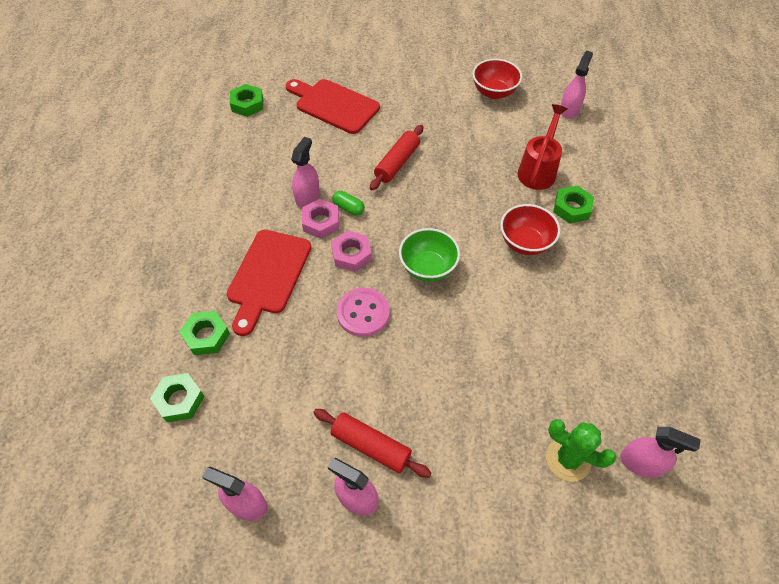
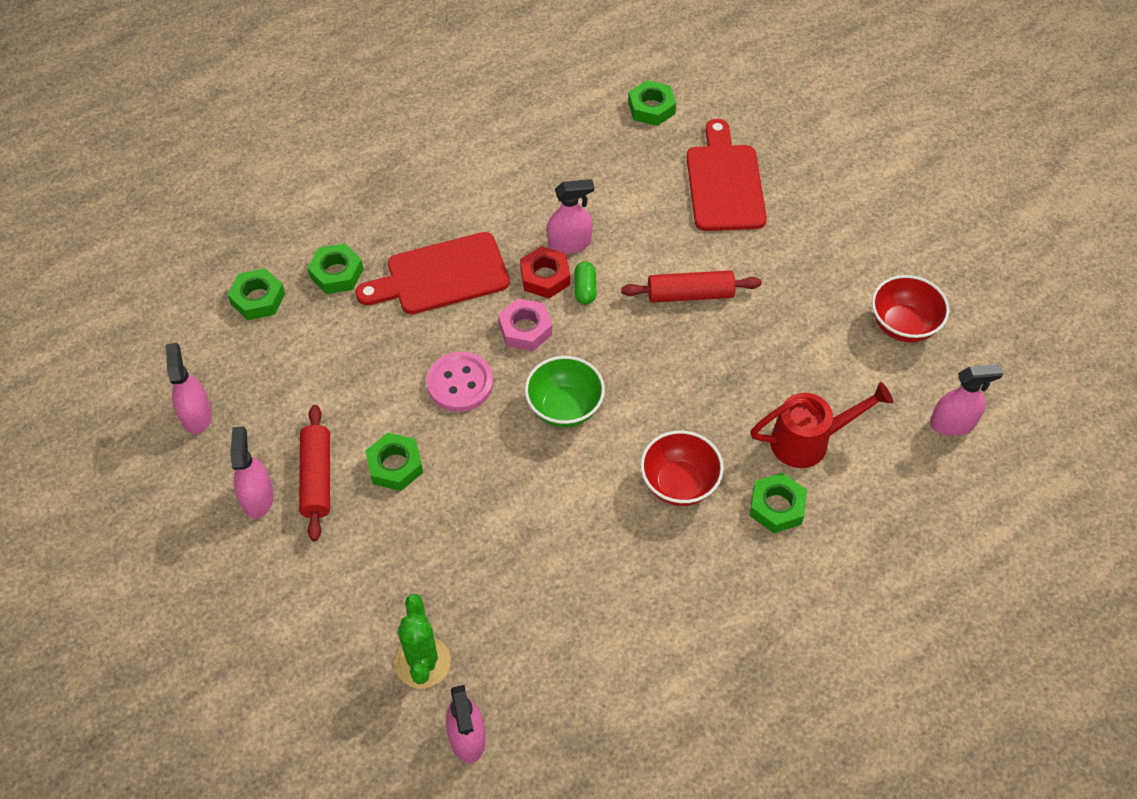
camera: 55 degrees right, 0 degrees up
(321, 222) = (545, 277): pink nut -> red nut
(398, 389) = (395, 466): none -> green nut

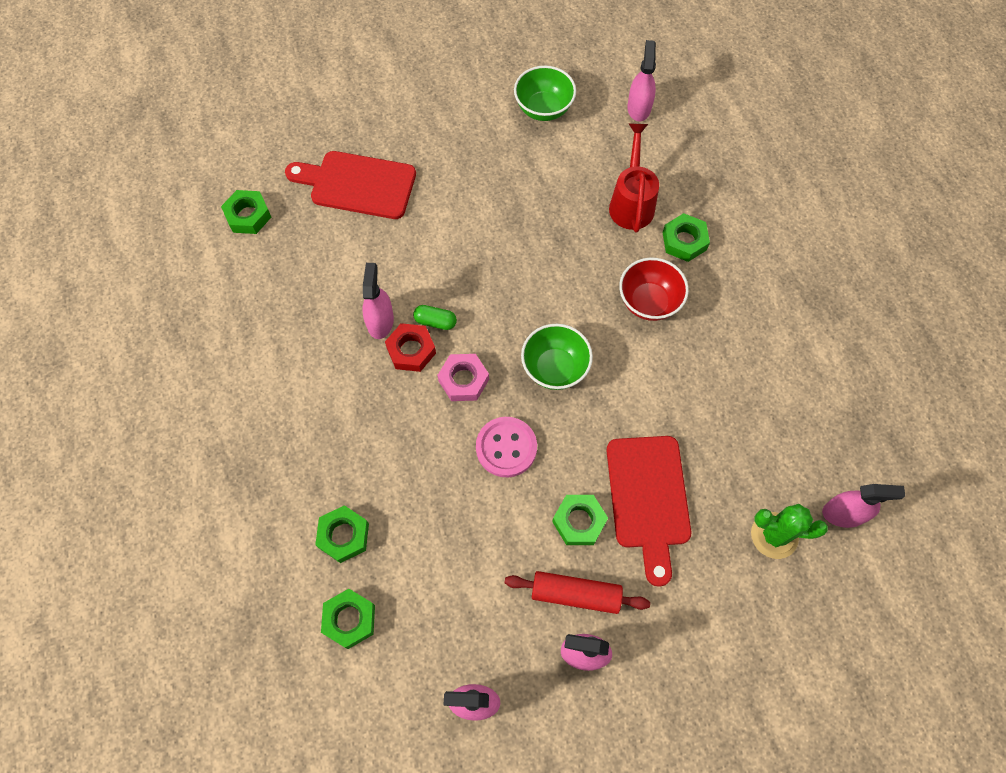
camera: 75 degrees left, 10 degrees up
(441, 275) = (379, 439): red cutting board -> red cutting board (648, 498)
(690, 294) = (467, 243): red rolling pin -> none
(903, 325) = (543, 109): red bowl -> green bowl

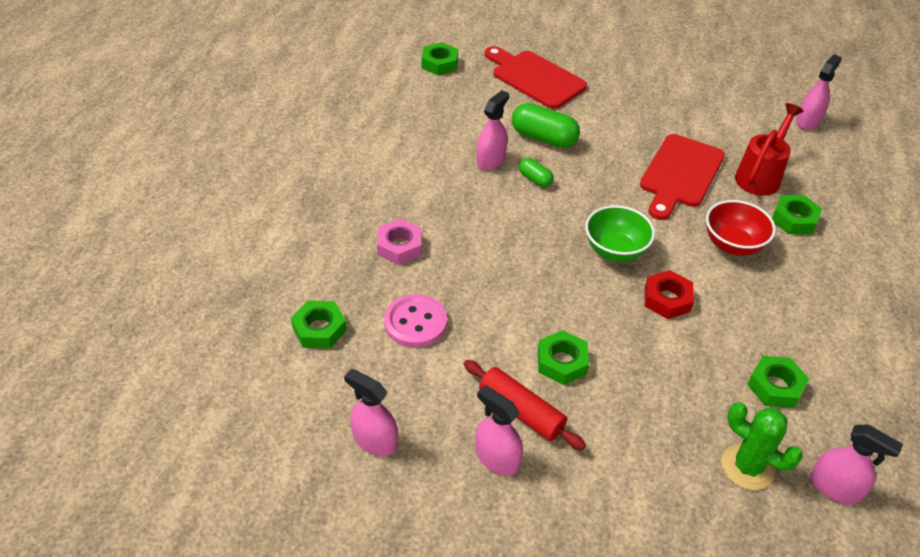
camera: 30 degrees right, 20 degrees down
(343, 535) = (358, 274): green nut -> green nut (775, 386)
(411, 350) = (501, 187): red nut -> red nut (667, 299)
(413, 263) = (544, 138): none -> green capsule
(463, 380) = (530, 224): pink nut -> pink nut (399, 246)
(506, 448) = (534, 282): pink button -> pink button (415, 322)
(543, 109) = (721, 91): green bowl -> none
(648, 498) = (638, 377): red cutting board -> red cutting board (680, 174)

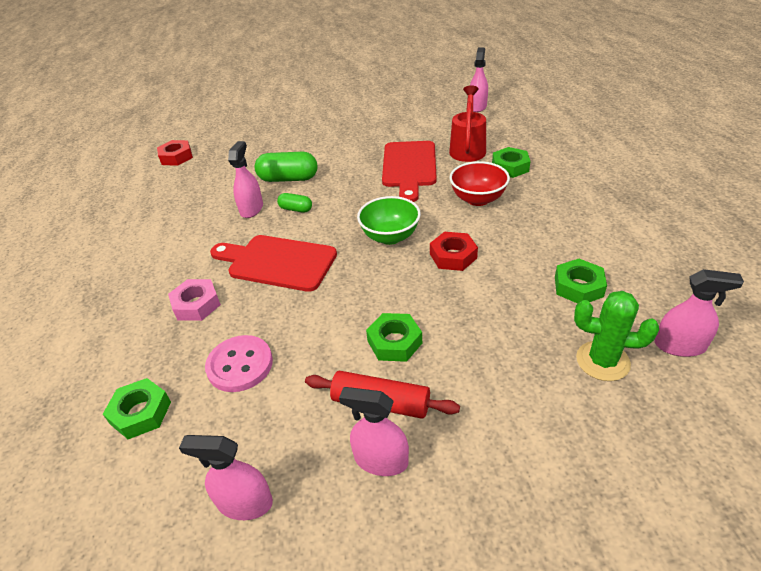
camera: 20 degrees left, 5 degrees down
(439, 63) = (176, 157): green nut -> red nut
(535, 78) = (261, 142): red cutting board -> red cutting board (277, 262)

